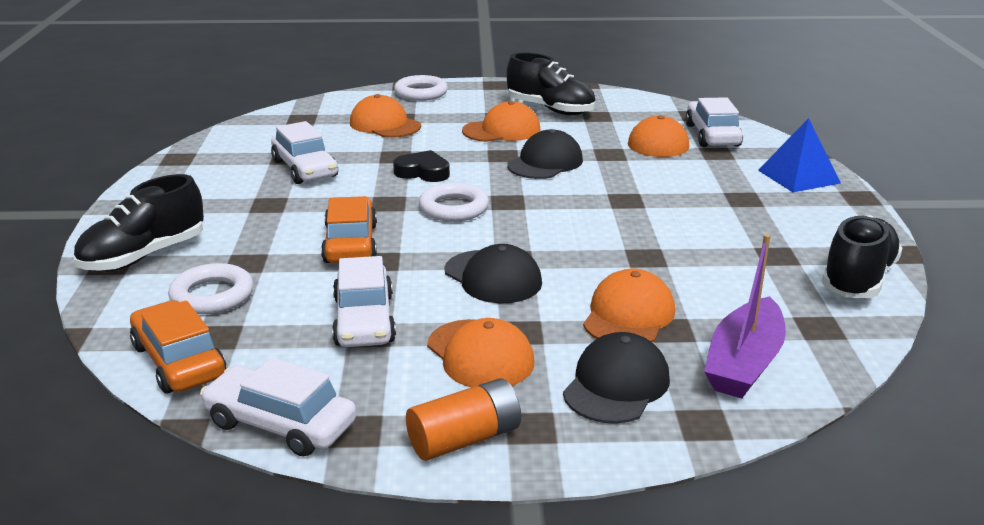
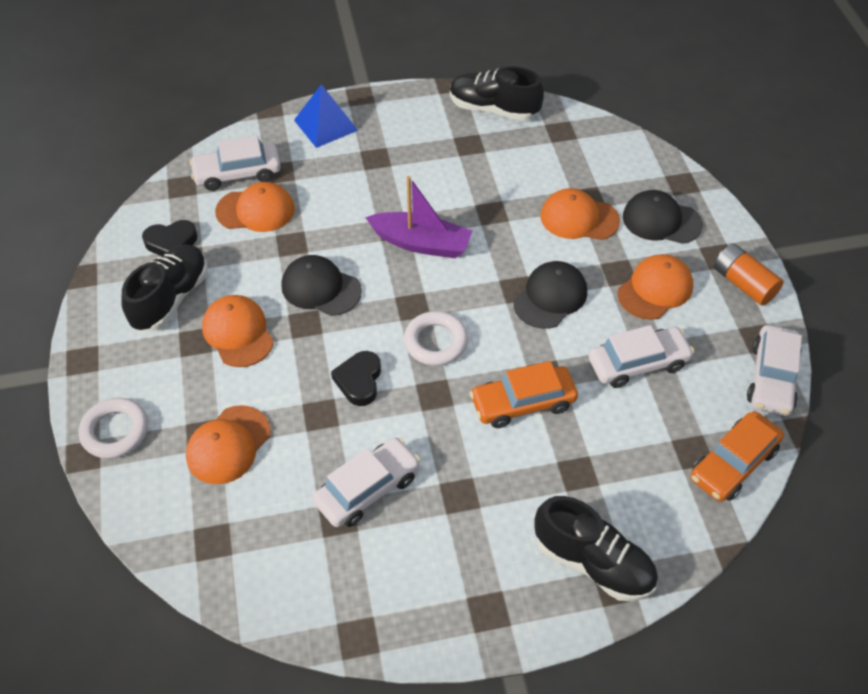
camera: 100 degrees left, 25 degrees up
(212, 295) = (639, 477): white ring -> none
(618, 110) = (171, 242): none -> black heart
(744, 363) = (615, 165): purple boat -> purple boat (421, 243)

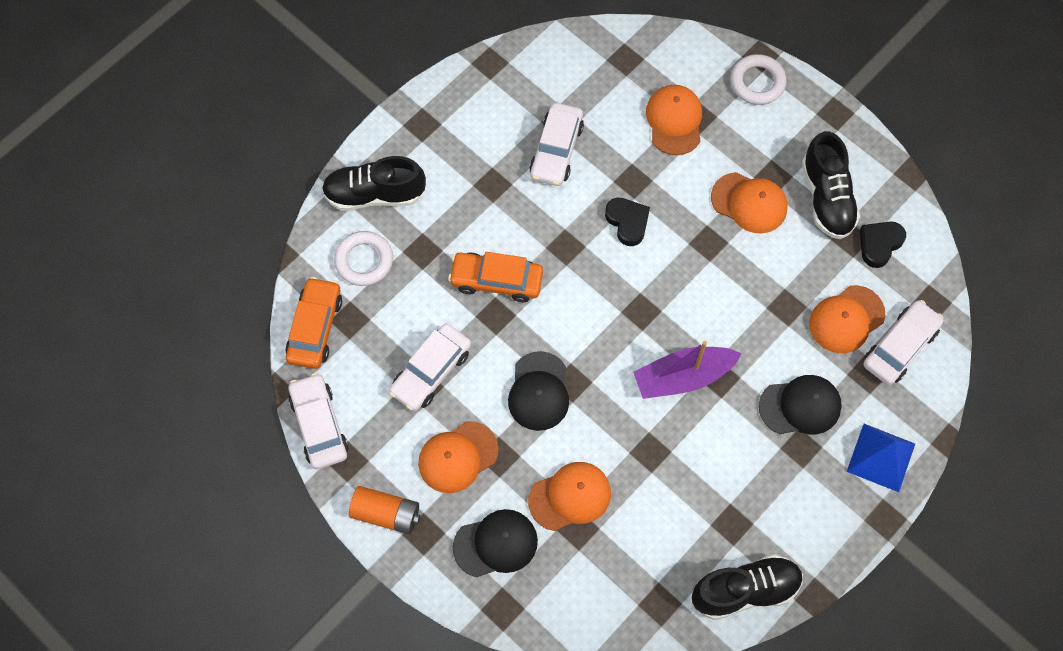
camera: 145 degrees right, 15 degrees up
(321, 288) = (724, 280): black cap -> black cap (800, 406)
(436, 342) = (598, 290): white ring -> white ring (364, 261)
(523, 403) = (496, 280): orange car -> orange car turned 120 degrees counterclockwise
(655, 289) = (458, 457): orange cap -> orange cap turned 45 degrees clockwise

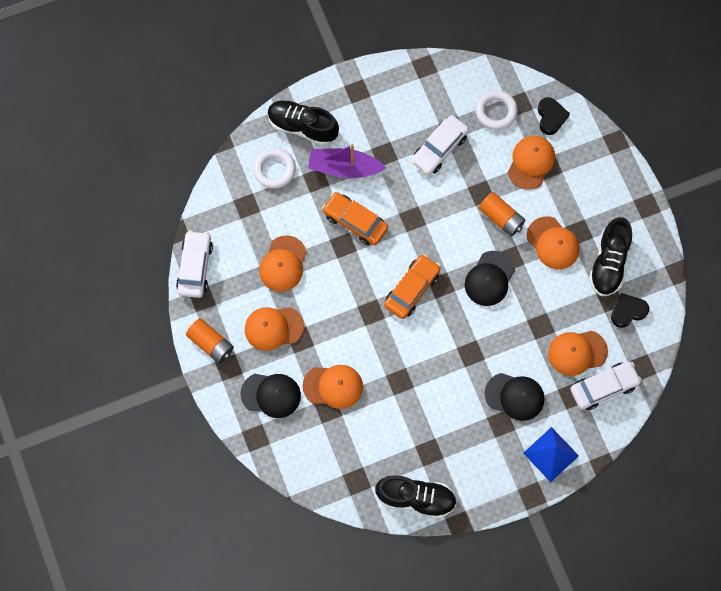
camera: 25 degrees right, 5 degrees up
(315, 328) = (222, 201): orange car -> orange car (412, 289)
(431, 371) = (283, 264): white car -> orange cap
(539, 391) = (347, 308): black cap -> black cap (489, 278)
(627, 222) = (462, 220): black heart -> black heart (551, 117)
(672, 200) = (501, 218): none -> orange battery
(683, 377) = (446, 342): purple boat -> purple boat (344, 168)
(757, 82) = (603, 160): white ring -> white ring (496, 111)

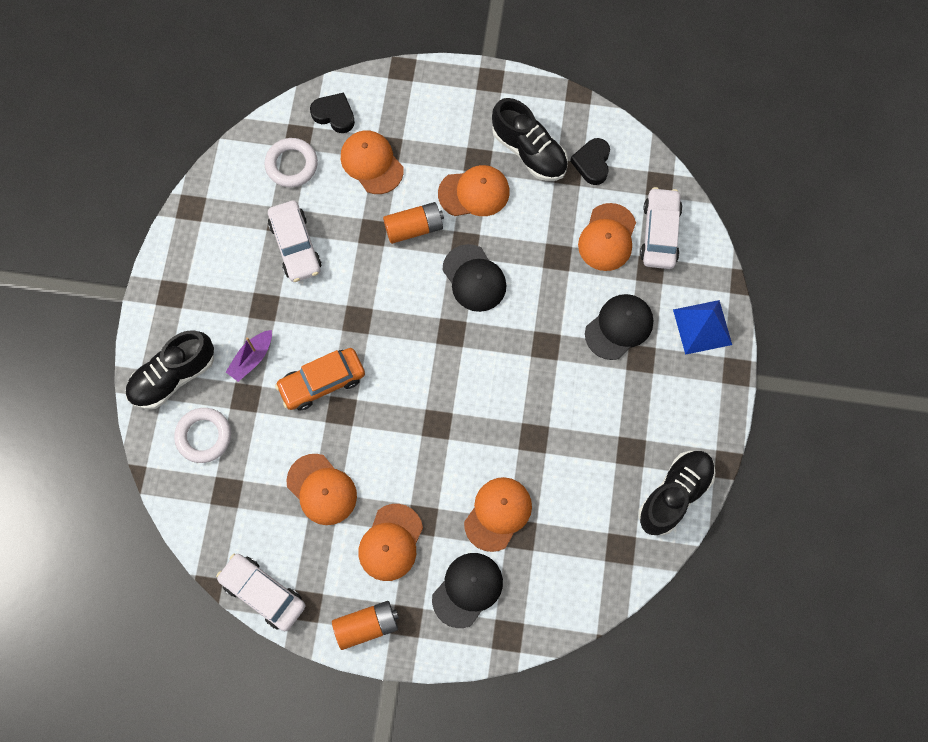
camera: 60 degrees left, 0 degrees up
(344, 168) = (251, 358): purple boat -> purple boat, size x0.62
(412, 289) = (437, 365): orange car -> none

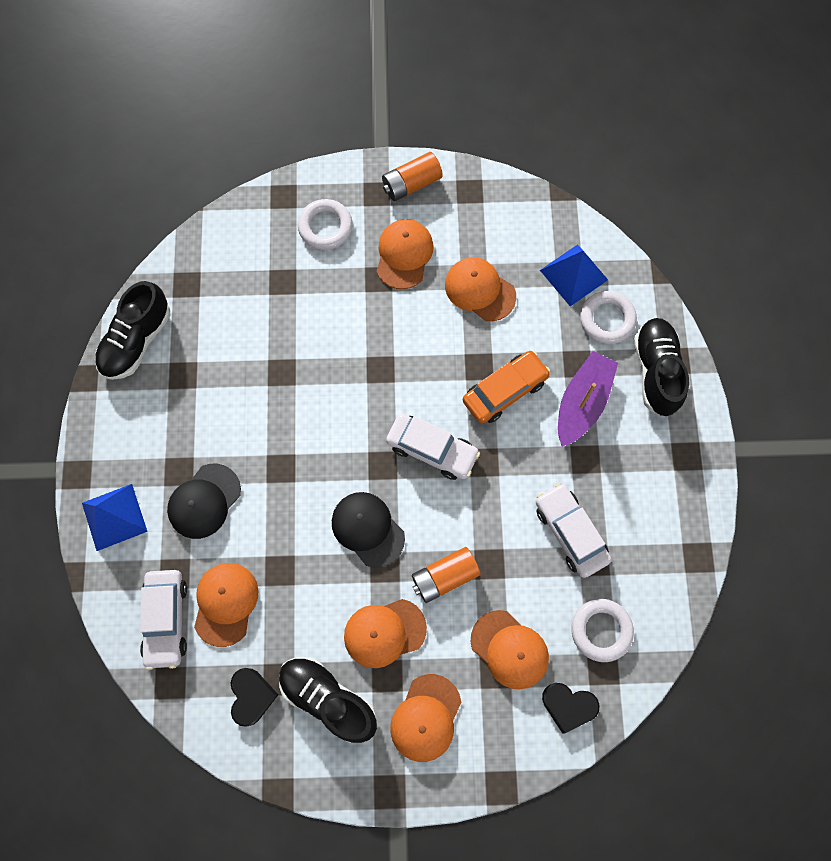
camera: 170 degrees right, 0 degrees up
(173, 376) = (655, 371): black shoe -> black shoe turned 45 degrees counterclockwise
(223, 489) = (573, 275): none -> blue pyramid
(251, 358) = (582, 402): purple boat -> purple boat, size x1.63
(263, 593) = (511, 195): white car -> white car (432, 450)
(467, 589) = (325, 227): black cap -> white ring
(498, 514) = (307, 296): orange cap -> orange cap (426, 718)

